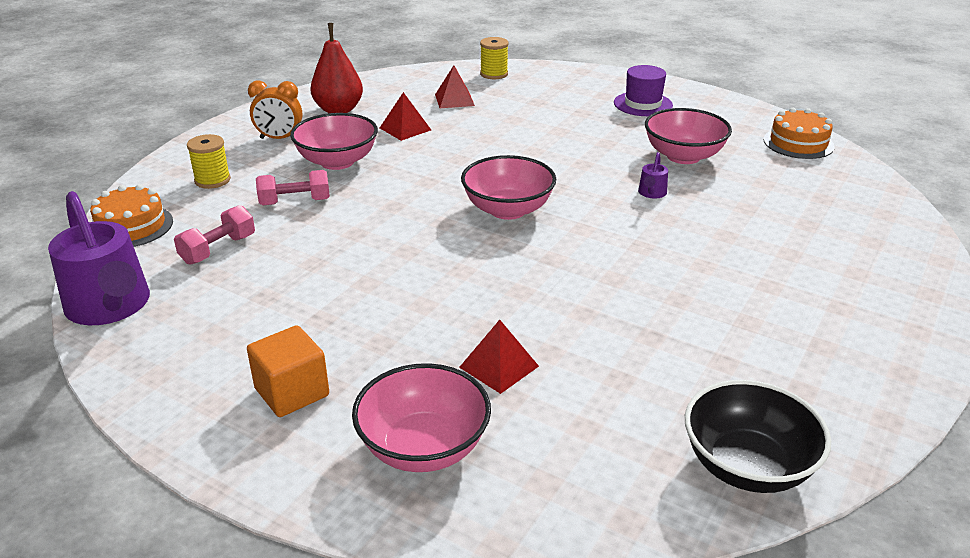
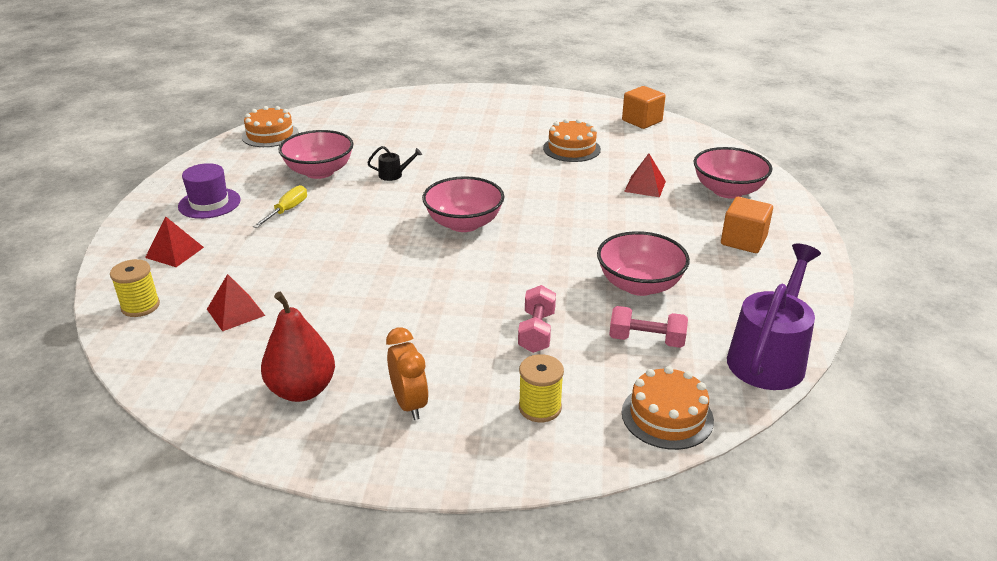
camera: 115 degrees left, 0 degrees up
(295, 202) = (536, 332): pink dumbbell -> pink dumbbell turned 45 degrees clockwise
(337, 161) = (439, 338): pink bowl -> pink bowl (639, 285)
(405, 129) = (334, 321): red pyramid -> red pyramid (174, 252)
(604, 132) = (287, 210): none -> yellow screwdriver
(651, 193) = (394, 175): purple watering can -> black watering can
(661, 341) = (571, 148): none -> orange cake
(747, 466) = (642, 121): black bowl -> orange cube

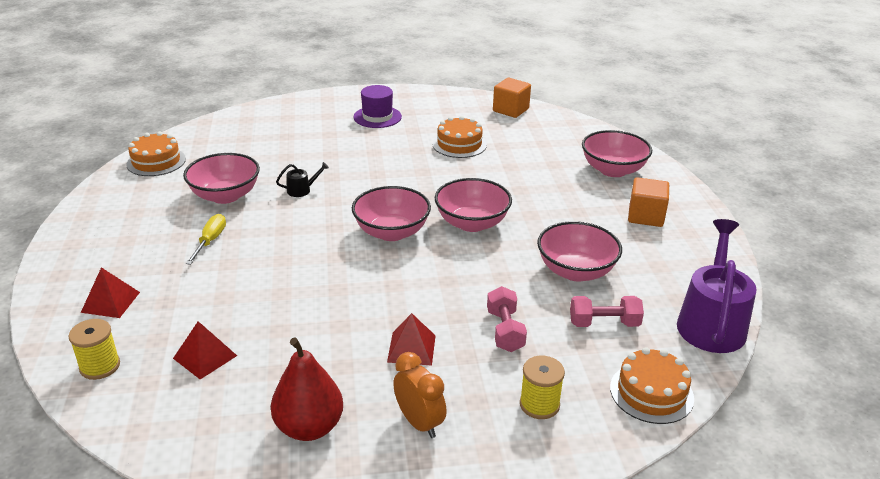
camera: 15 degrees left, 0 degrees up
(209, 203) = (124, 243): purple hat -> purple hat (377, 117)
(550, 225) = (472, 223): none -> pink bowl
(645, 186) = (540, 174): red pyramid -> red pyramid (411, 348)

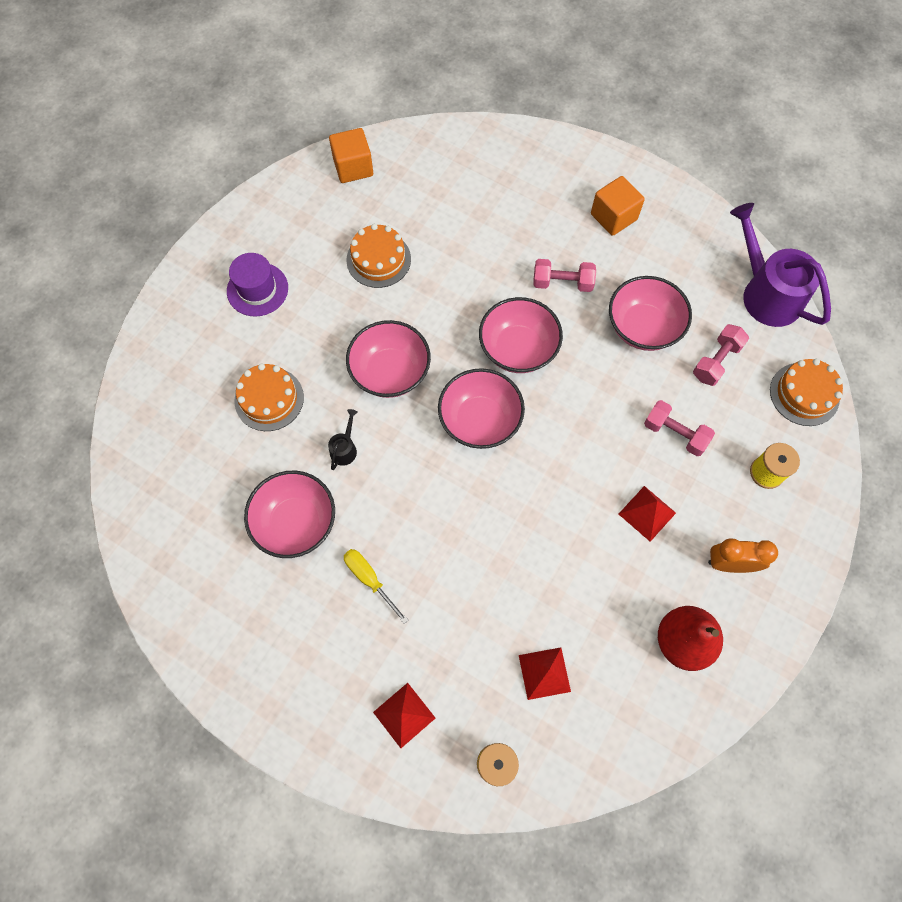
camera: 50 degrees left, 35 degrees up
(156, 161) = (163, 553): orange cake -> orange cake (269, 399)
(554, 218) = (562, 283): none -> pink dumbbell
(613, 170) = (529, 179): pink bowl -> pink bowl (390, 372)

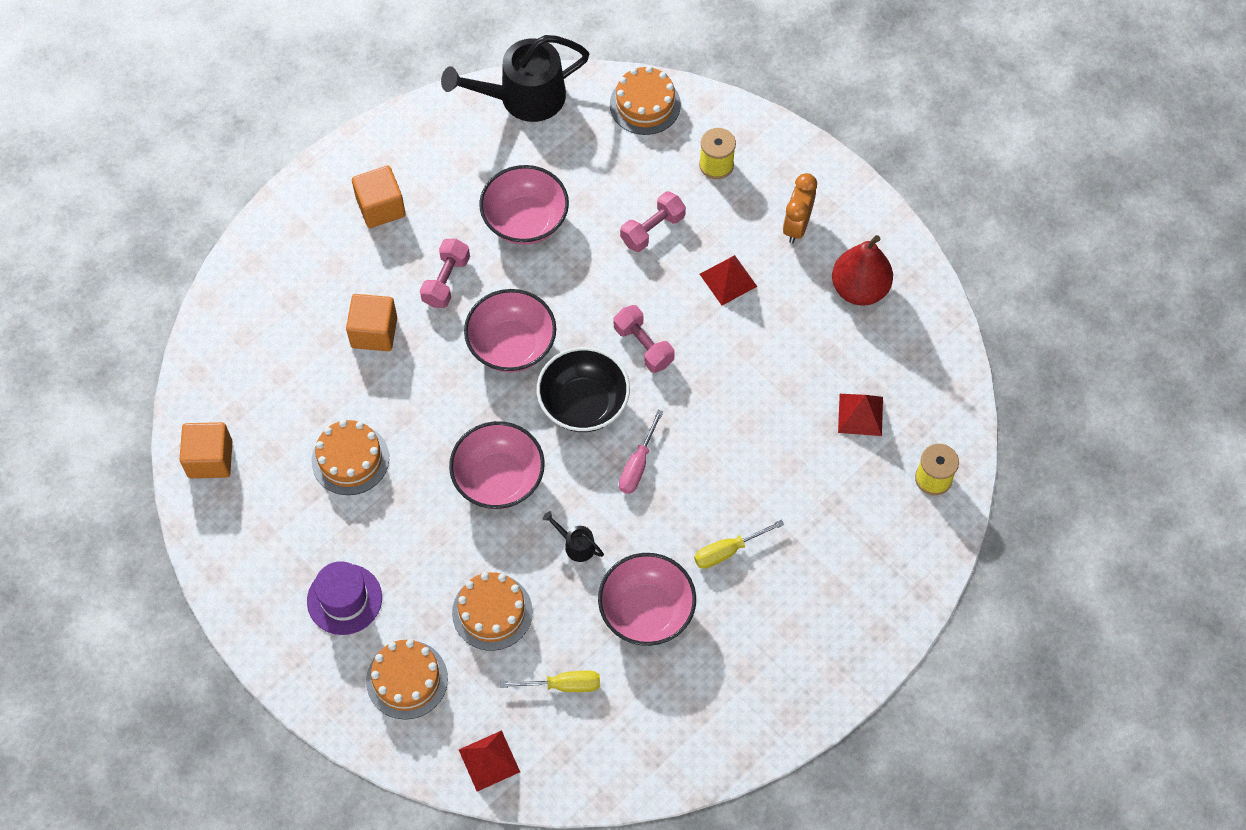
camera: 75 degrees left, 5 degrees down
(198, 352) = (407, 679): none -> orange cake
(214, 471) = (563, 685): none -> yellow screwdriver
(404, 715) = (870, 548): red pyramid -> red pyramid (489, 760)
(434, 480) = (638, 465): none -> pink screwdriver
(480, 420) = (583, 404): pink bowl -> black bowl
(496, 244) = (374, 332): none -> orange cube
(716, 361) = (585, 167): pink dumbbell -> pink dumbbell (643, 346)
(766, 293) = (523, 98): purple watering can -> black watering can

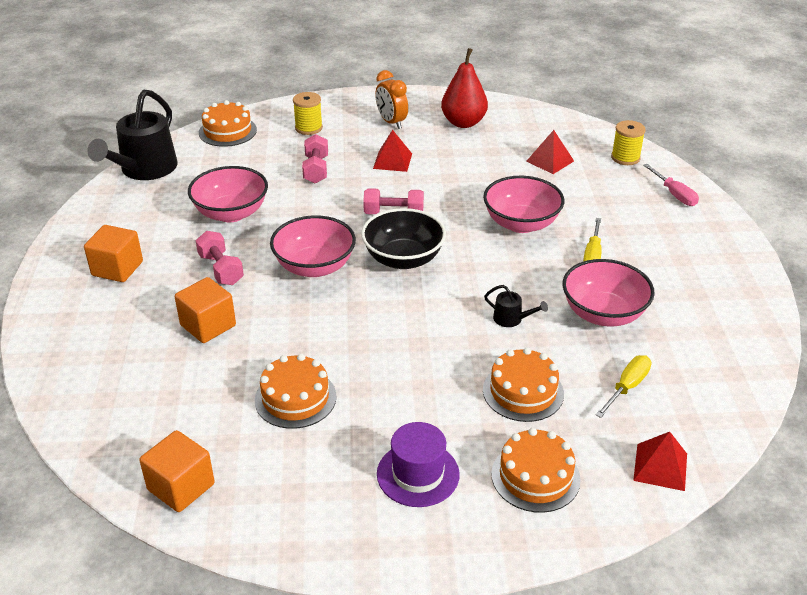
camera: 50 degrees left, 25 degrees down
(499, 479) = (412, 328): pink bowl -> pink bowl (521, 223)
(576, 545) = (511, 319): black watering can -> black watering can turned 135 degrees counterclockwise
(638, 465) = (480, 259): pink screwdriver -> pink screwdriver (674, 194)

